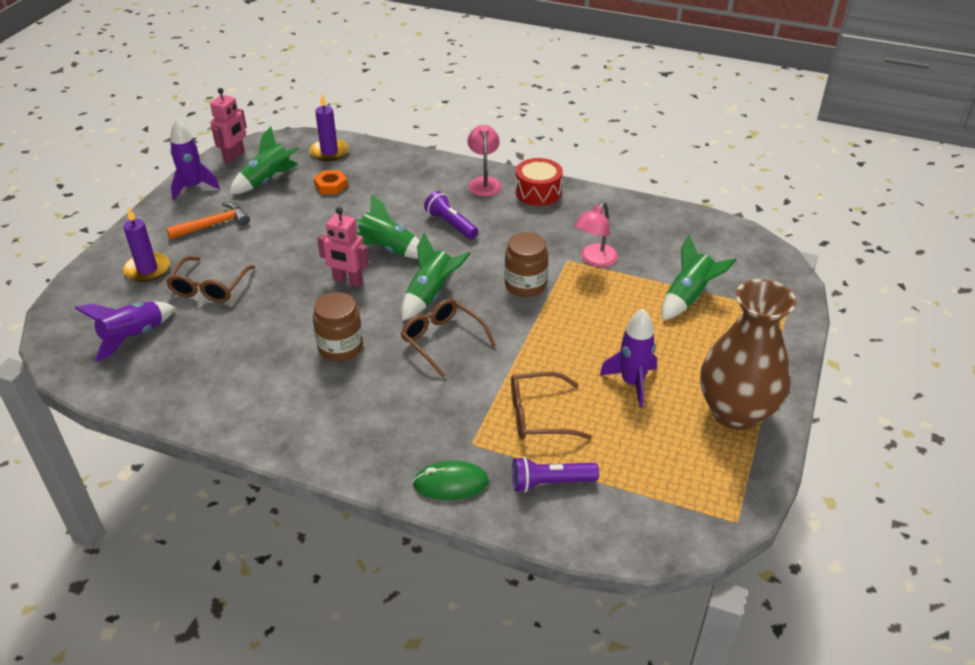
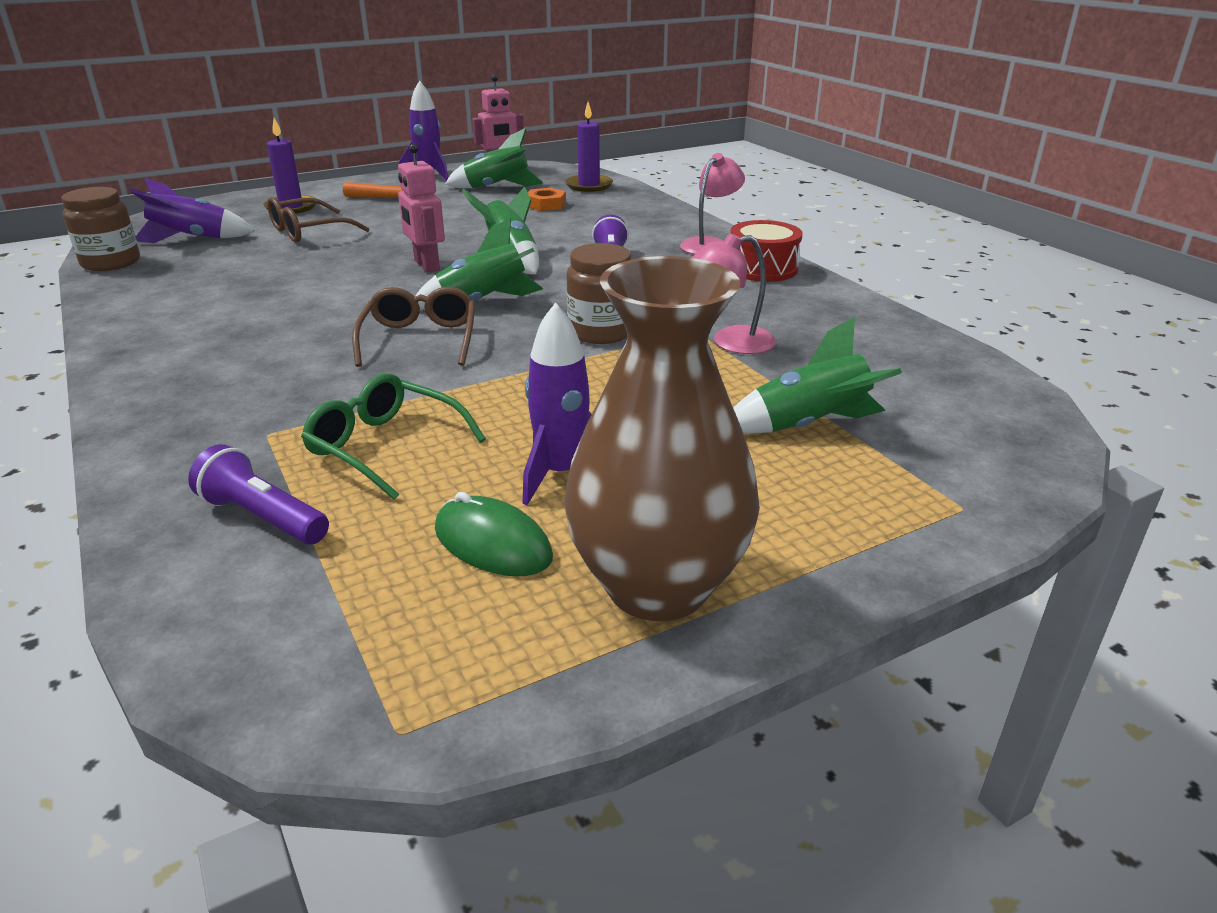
camera: 40 degrees right, 10 degrees down
(340, 347) = (319, 306): brown jar -> brown jar (111, 263)
(450, 483) = (172, 456): green mouse -> green mouse (492, 543)
(538, 415) = (385, 446): brown glasses -> green glasses

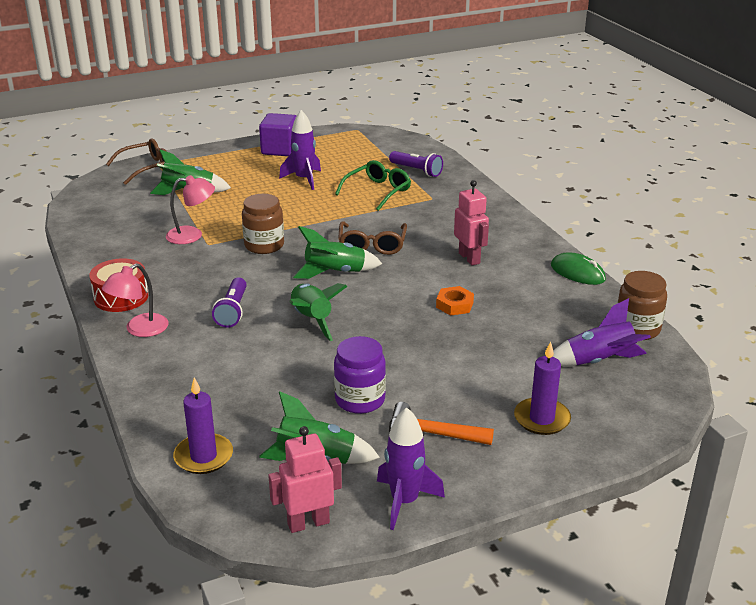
camera: 175 degrees left, 0 degrees up
(308, 231) = (498, 368): brown glasses -> brown glasses (146, 168)
(385, 446) = (378, 191): green glasses -> green glasses turned 90 degrees counterclockwise
(426, 265) = (379, 313): pink robot -> pink robot (469, 258)
(458, 211) = (360, 400): none -> purple jar
(492, 543) = (332, 161): green mouse -> green mouse (577, 272)
(546, 204) = (265, 410): orange nut -> orange nut (454, 305)
(657, 586) = (280, 150): brown vase -> purple cube

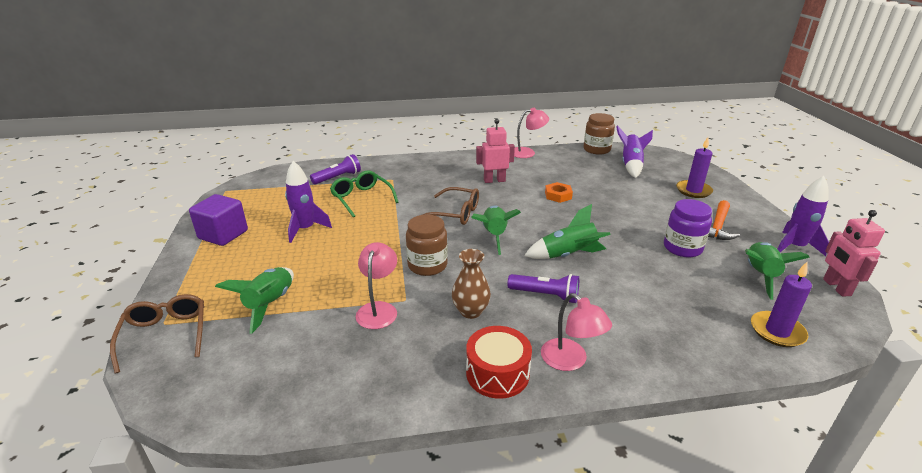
camera: 75 degrees left, 0 degrees up
(198, 276) = (470, 311): none -> brown vase
(577, 272) = (527, 152): green mouse -> pink lamp

